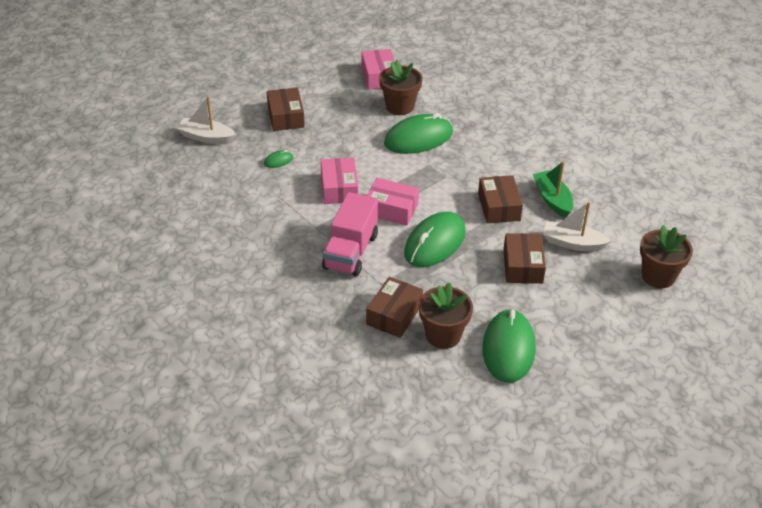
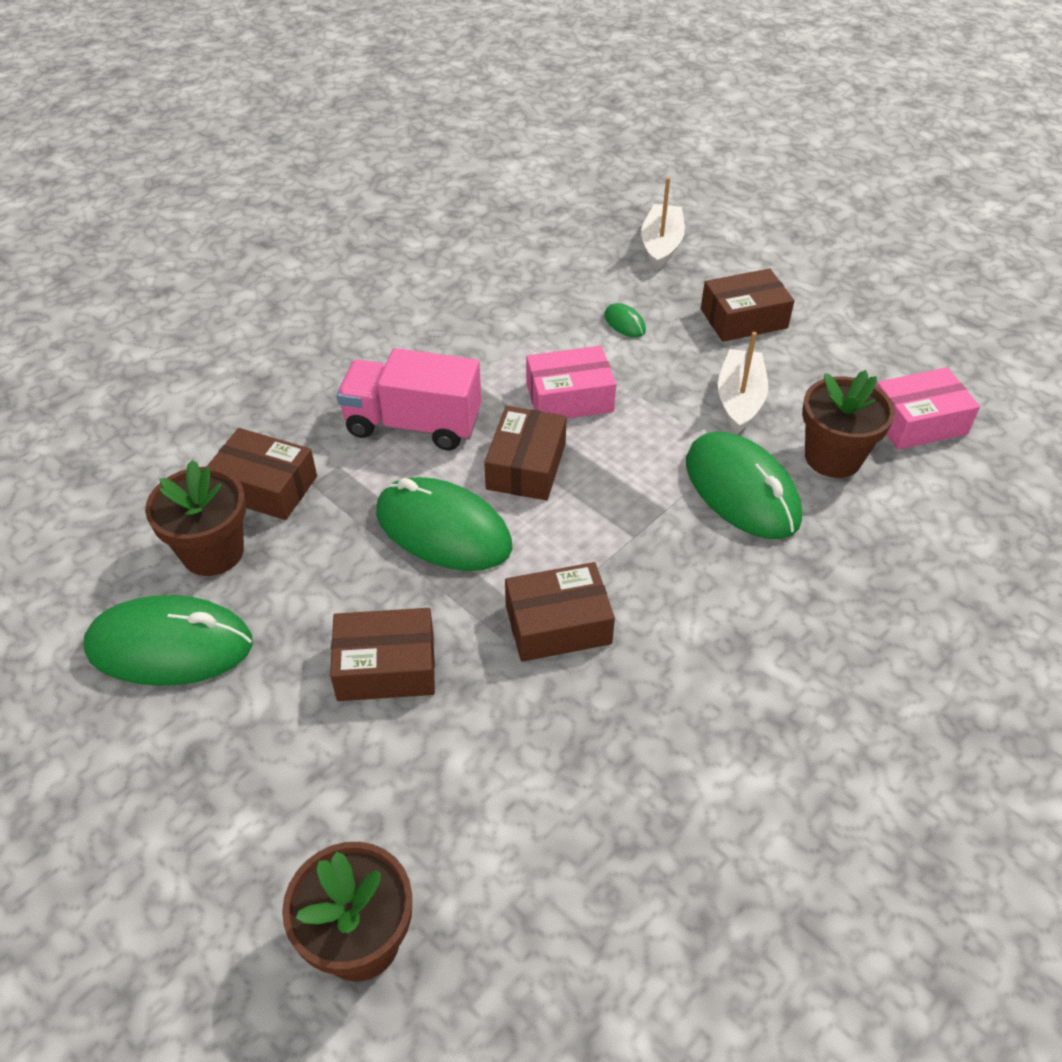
camera: 85 degrees right, 5 degrees up
(391, 209) = (526, 466): pink box -> brown box
(552, 199) = (599, 721): green boat -> none
(572, 243) = (460, 758): white boat -> white boat (739, 400)

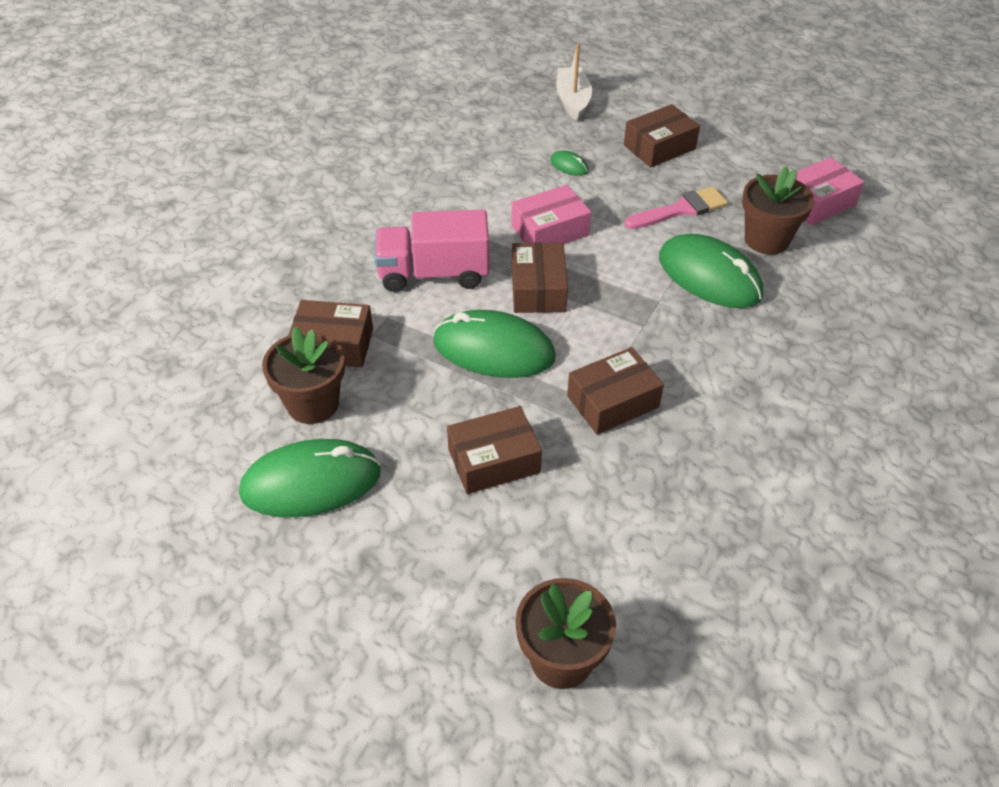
camera: 15 degrees left, 0 degrees up
(739, 400) = (681, 209): white boat -> pink brush

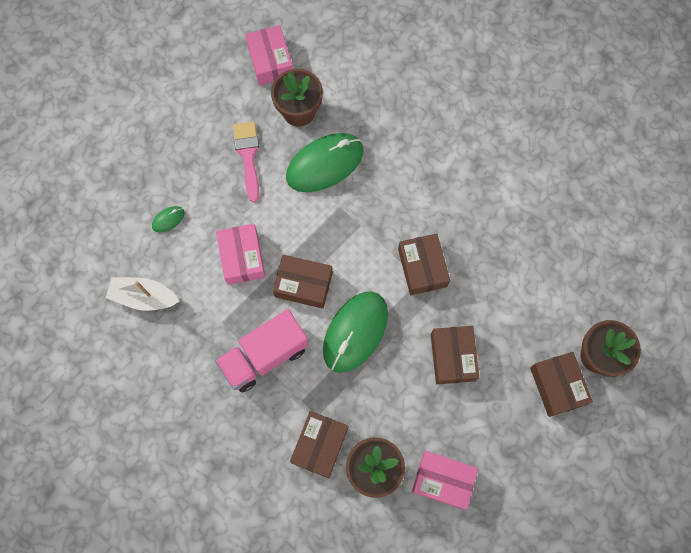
camera: 75 degrees left, 25 degrees up
(311, 483) = (443, 480): green mouse -> pink box
(434, 274) = (265, 356): pink truck -> pink truck turned 45 degrees clockwise
(573, 101) = (80, 189): white boat -> white boat (144, 297)
(659, 147) = (168, 144): brown box -> brown box (557, 386)

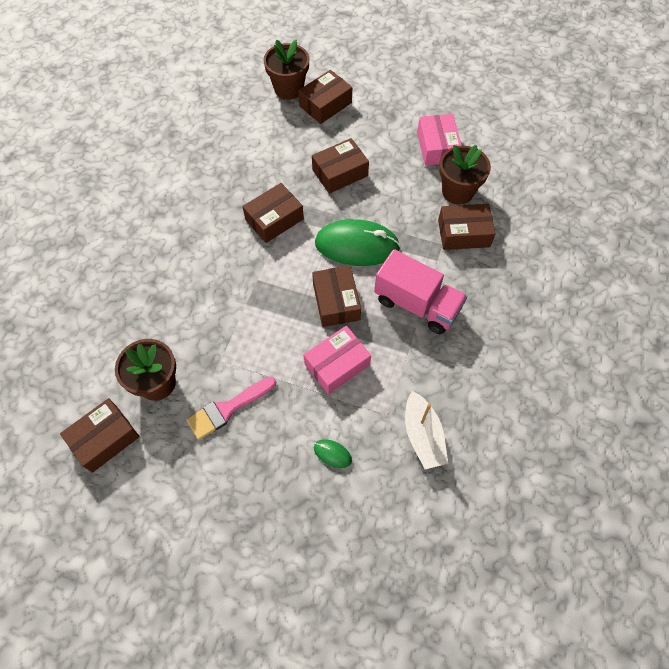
camera: 115 degrees left, 10 degrees down
(270, 61) = (105, 439): pink box -> brown box
(325, 164) = (207, 334): green mouse -> none

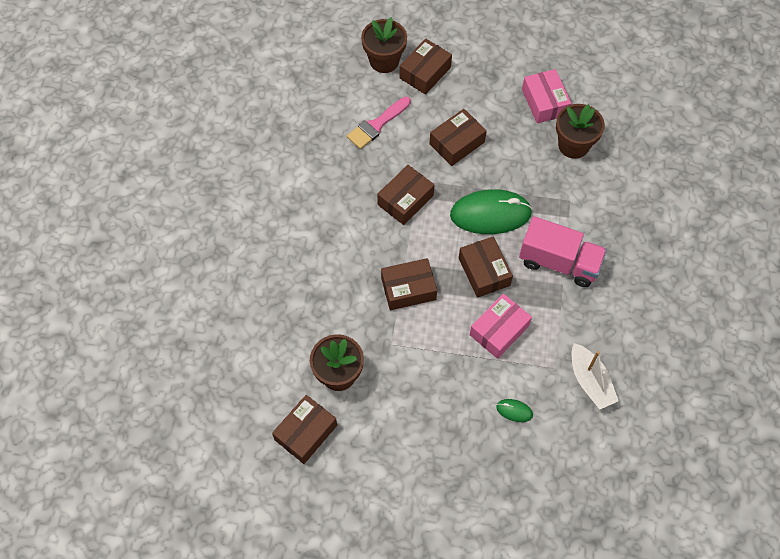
camera: 10 degrees left, 0 degrees up
(227, 409) = (410, 387): pink brush -> pink brush (376, 125)
(463, 233) = (587, 186): brown box -> brown box (408, 289)

